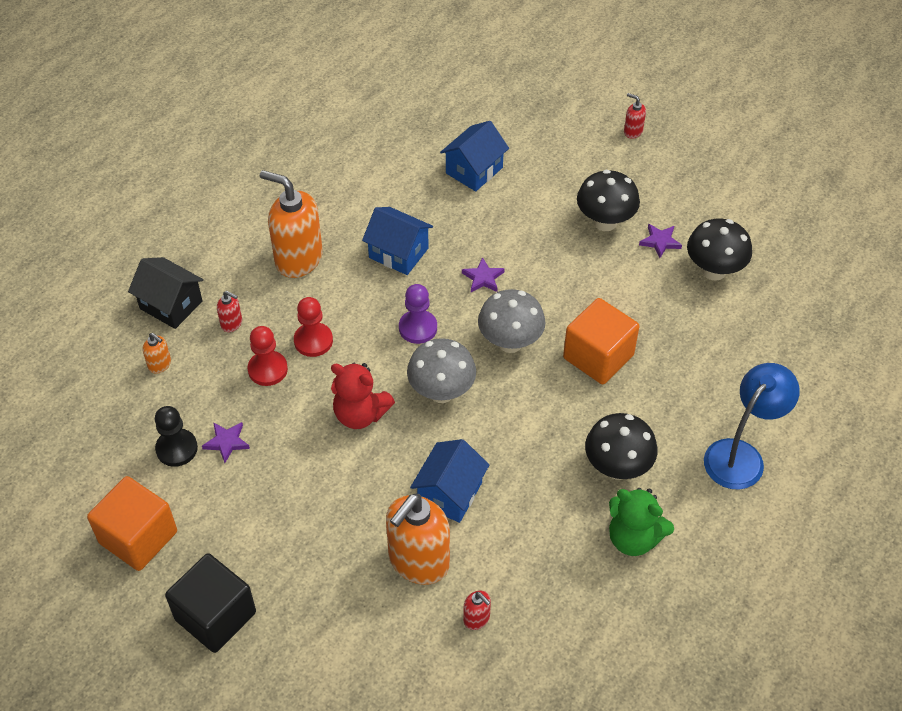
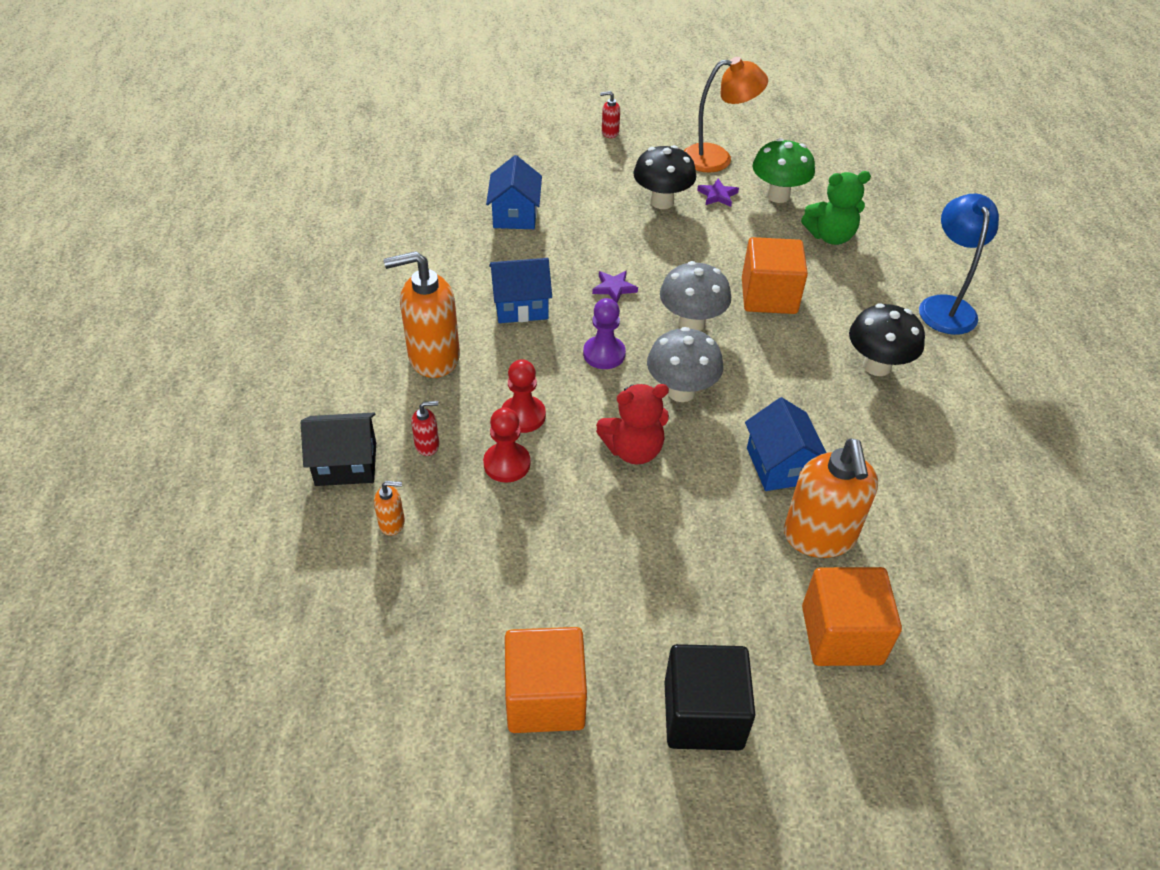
camera: 40 degrees left, 5 degrees down
(177, 449) = (494, 588): black pawn -> none
(227, 442) = (537, 550): purple star -> none
(356, 634) = (841, 635): none -> orange cube
(476, 619) = (916, 549): red soap dispenser -> none
(633, 538) = (949, 409): green teddy bear -> green teddy bear (830, 236)
(701, 205) = (717, 158): none -> orange lamp
(714, 271) = (778, 195): black mushroom -> green mushroom

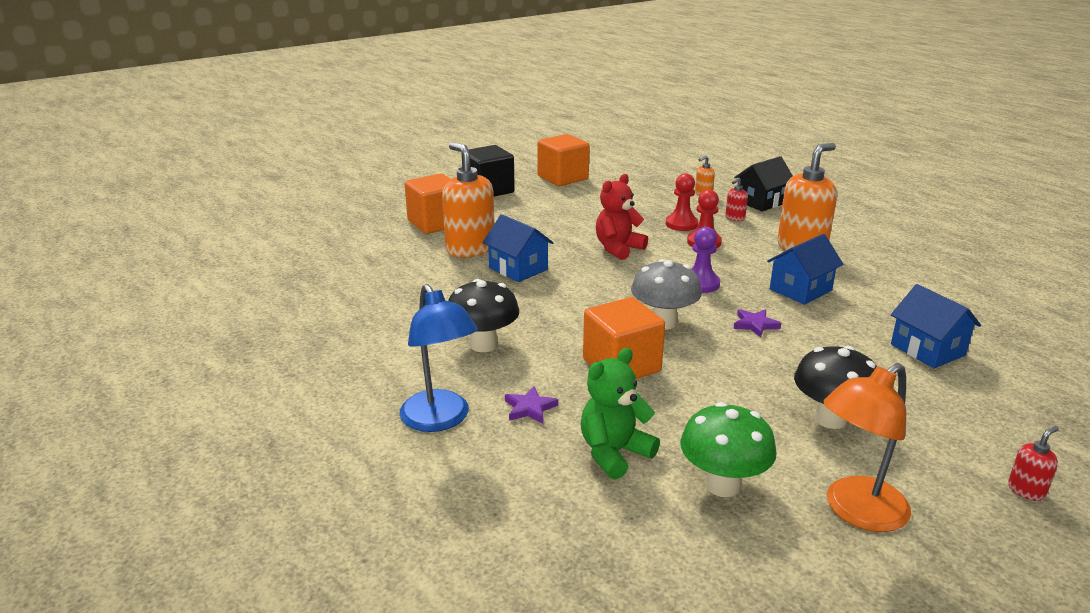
camera: 150 degrees right, 20 degrees down
(681, 391) = (622, 282): grey mushroom -> none
(717, 195) = (787, 453): purple star -> purple star (530, 408)

